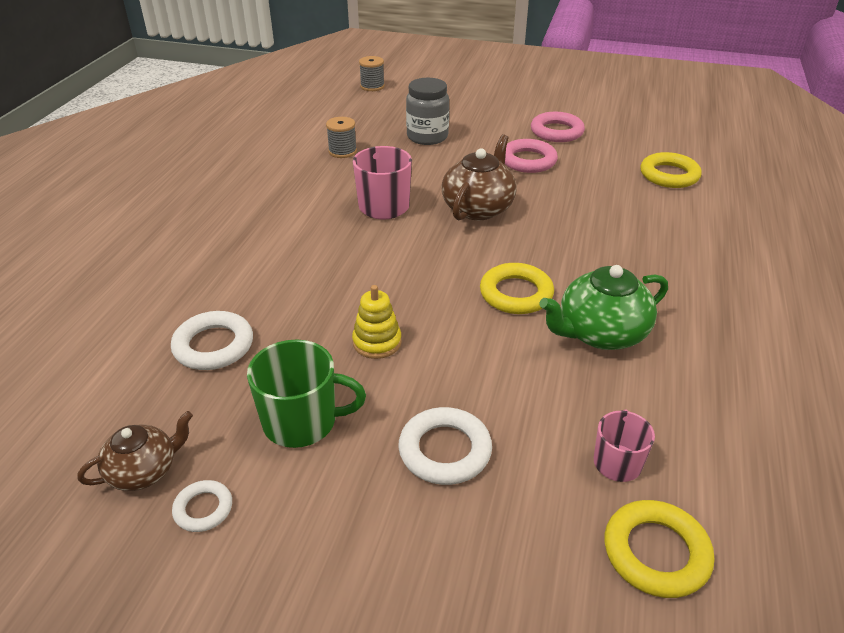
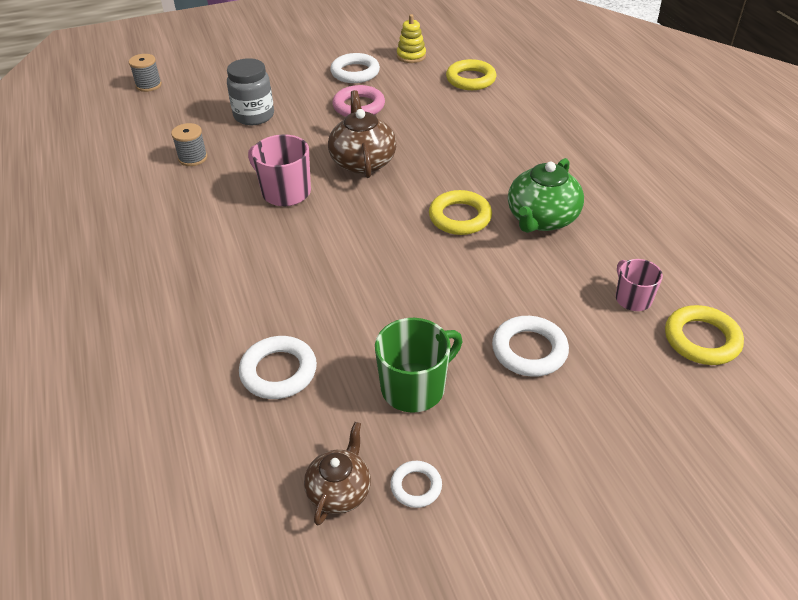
camera: 35 degrees left, 5 degrees up
(377, 342) = (402, 302): yellow stacking toy -> yellow stacking toy (411, 56)
(556, 132) = (355, 72): pink ring -> white ring

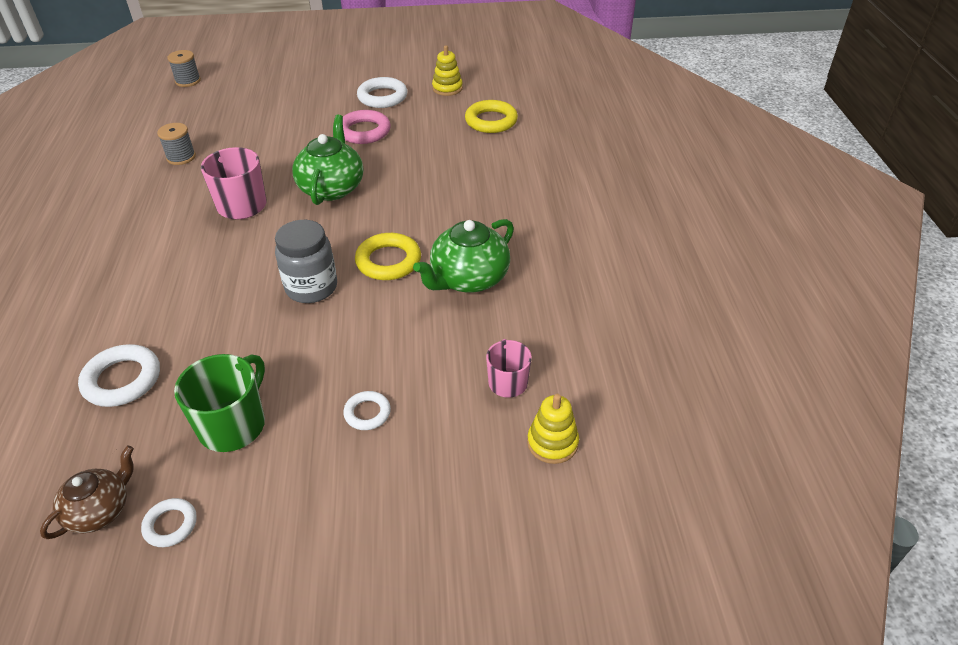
camera: 15 degrees right, 0 degrees up
(254, 116) = (261, 125): grey jar -> grey jar (311, 287)
(363, 162) = (332, 188): brown teapot -> green teapot
(414, 387) = (233, 425): green mug -> green mug turned 45 degrees counterclockwise
(529, 350) = (367, 413): white ring -> white ring, size x0.59
(701, 339) = (552, 443): yellow ring -> yellow stacking toy

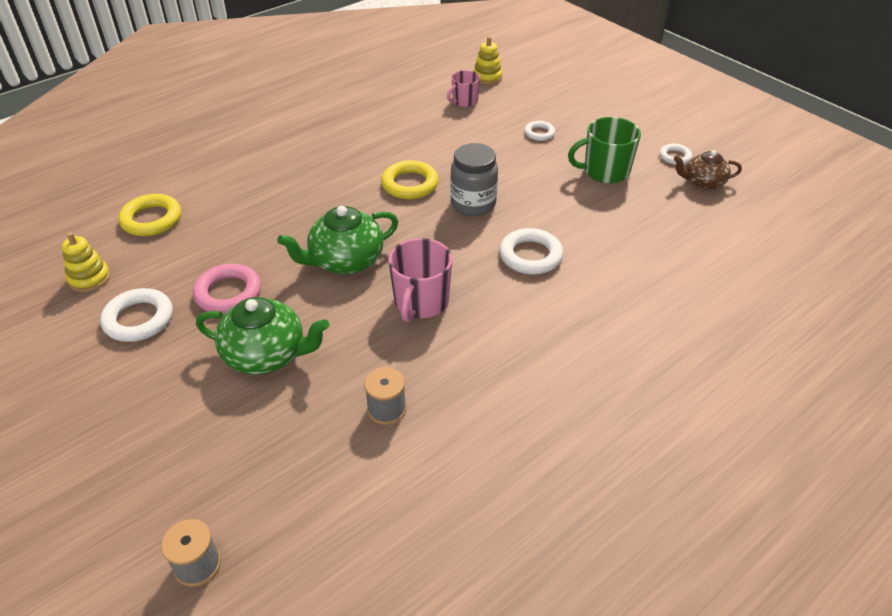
camera: 125 degrees left, 0 degrees up
(122, 380) = (640, 234): white ring -> white ring (530, 256)
(468, 279) = (393, 145): green teapot -> green teapot (266, 355)

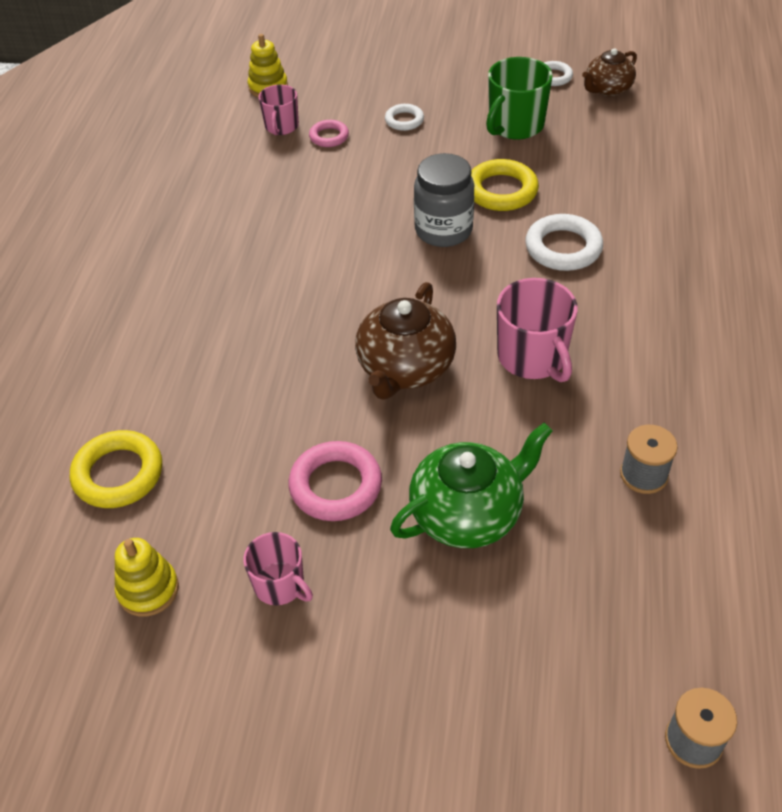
camera: 40 degrees left, 5 degrees up
(139, 319) = (280, 585): white ring -> pink mug
(345, 261) = (405, 368): green teapot -> brown teapot
(410, 184) = (354, 248): yellow ring -> yellow ring (501, 191)
(482, 120) = (329, 137): none -> pink ring

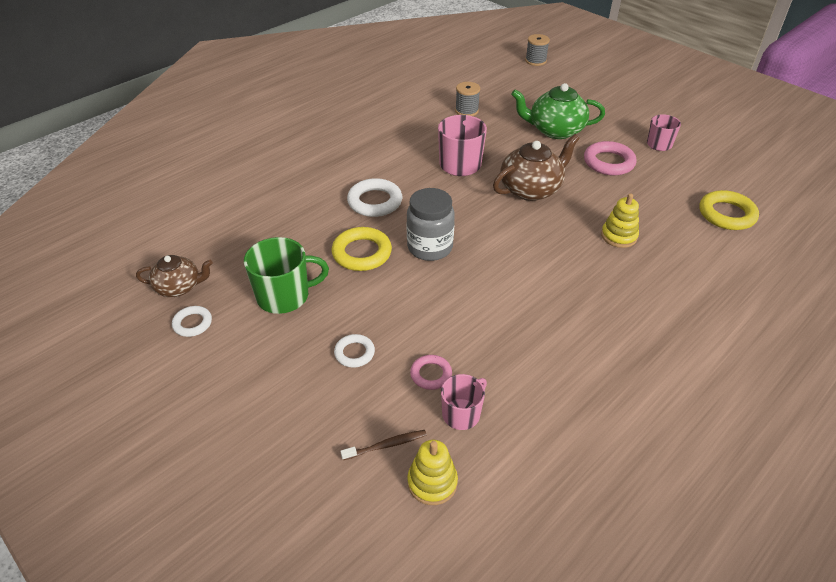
camera: 145 degrees left, 5 degrees down
(148, 589) = (724, 166): yellow stacking toy -> yellow stacking toy (619, 236)
(318, 88) = (386, 445): none -> brown toothbrush

